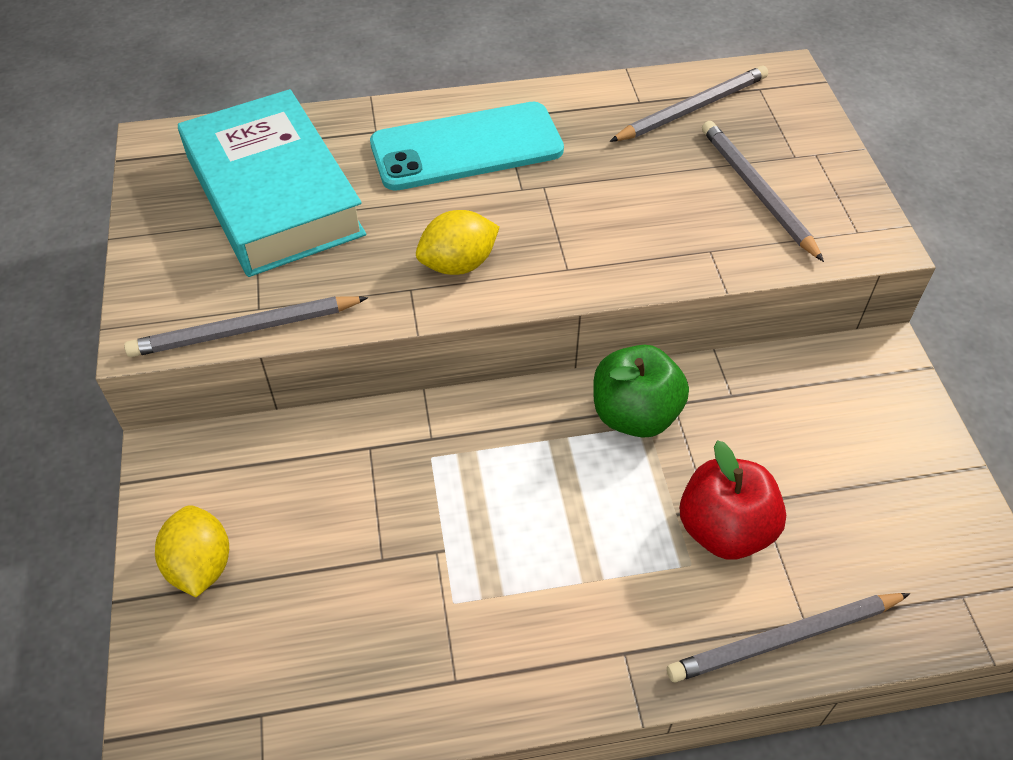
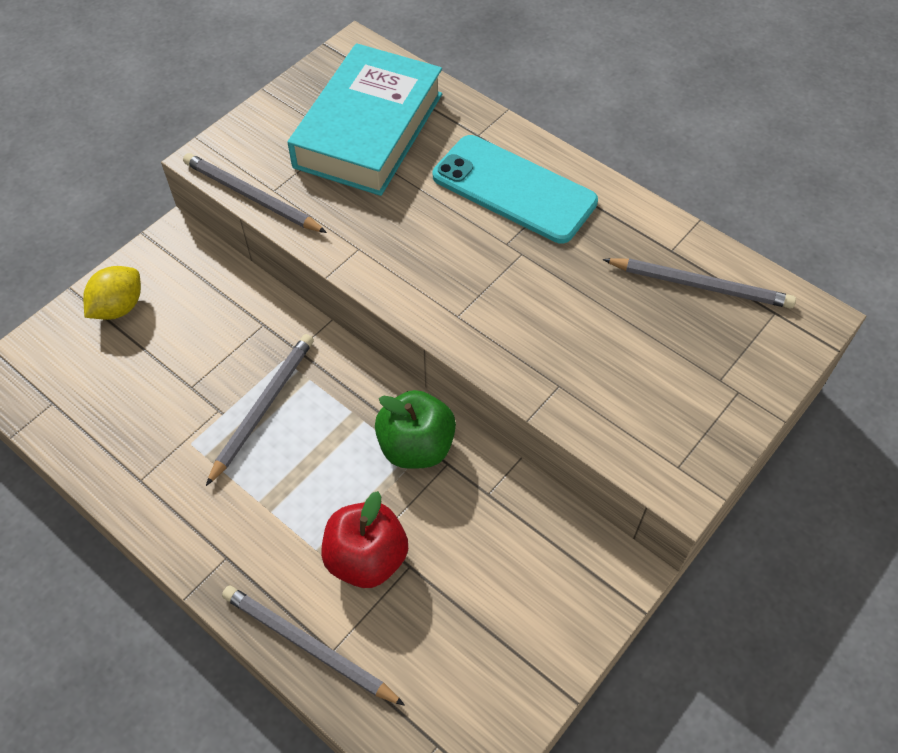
camera: 50 degrees right, 5 degrees up
(458, 264) = (403, 257): yellow lemon -> none
(756, 191) = (652, 378): grey pencil -> grey pencil (263, 407)

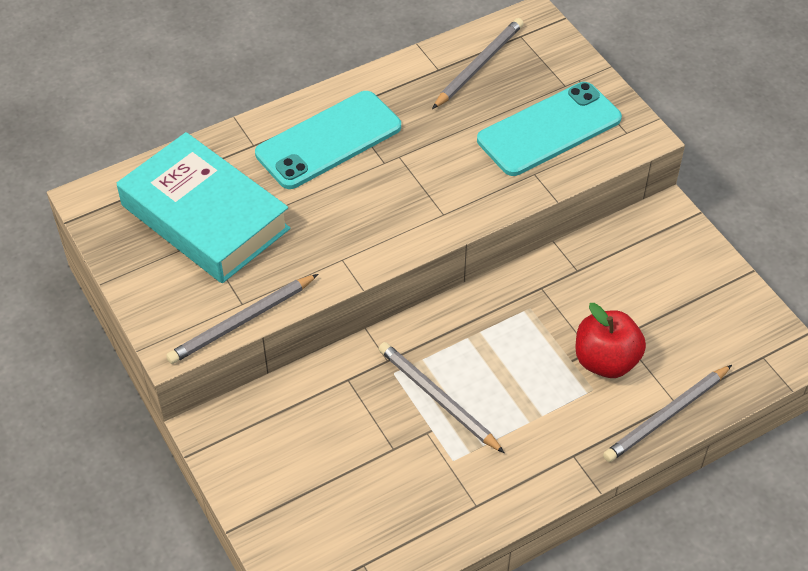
camera: 70 degrees left, 5 degrees down
(119, 307) = (273, 491): yellow lemon -> none
(416, 446) = (518, 303): green apple -> none
(637, 382) = (549, 129): none -> turquoise phone

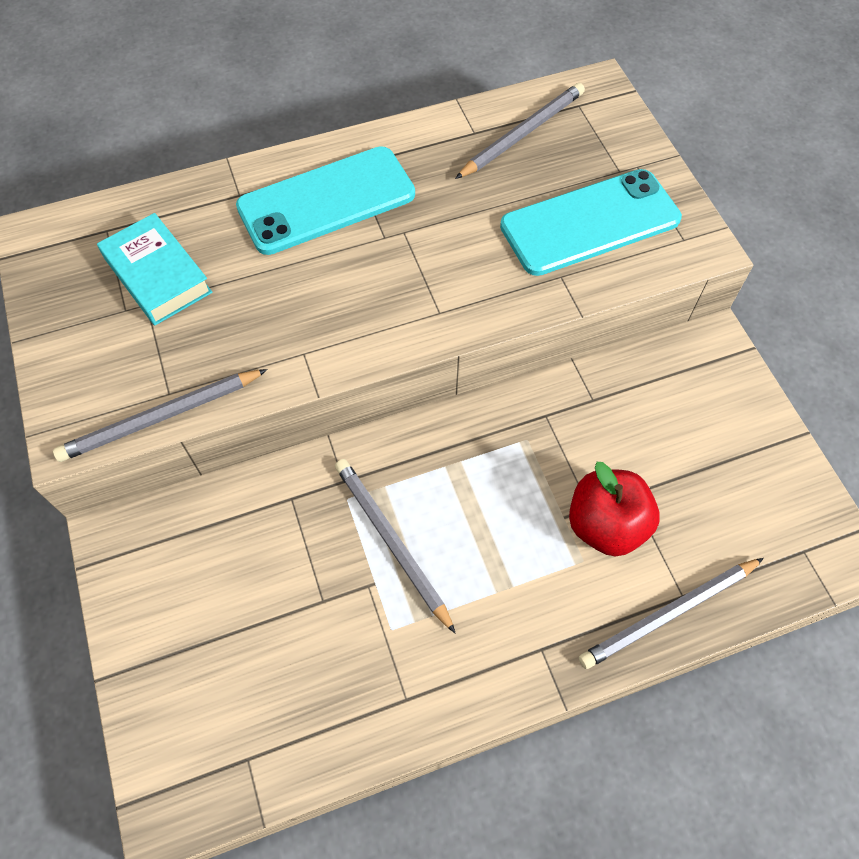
camera: 10 degrees right, 10 degrees up
(205, 217) = (157, 276): turquoise book -> turquoise book, size x0.58

